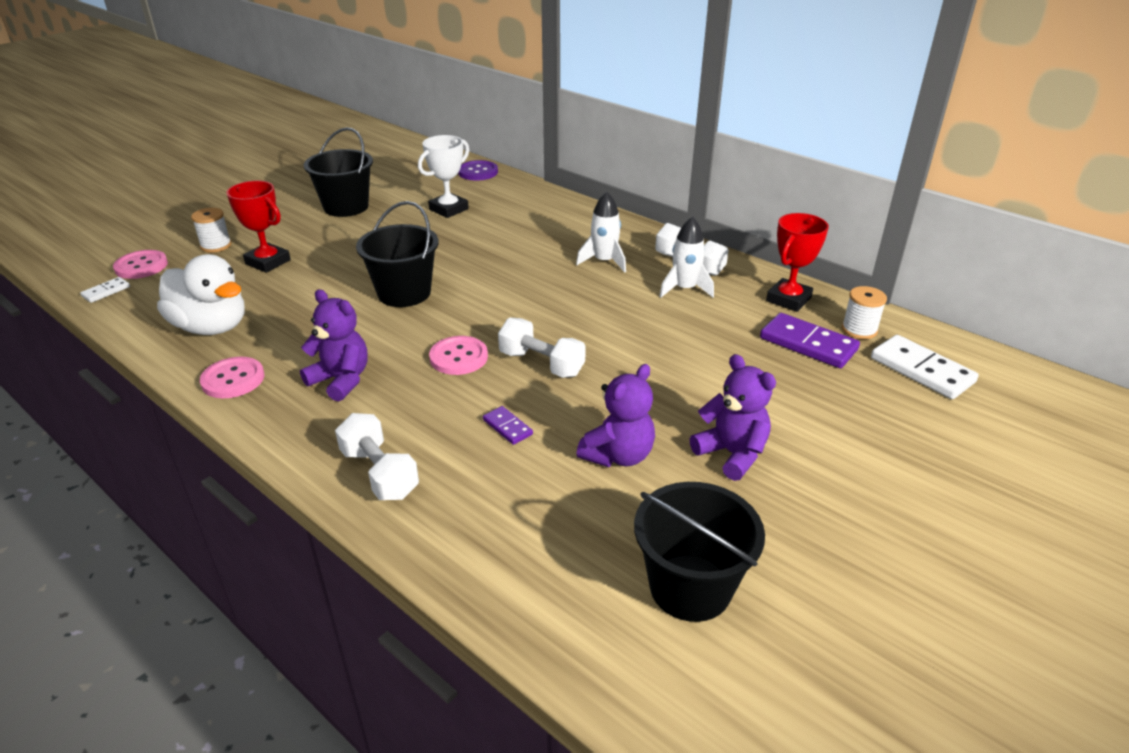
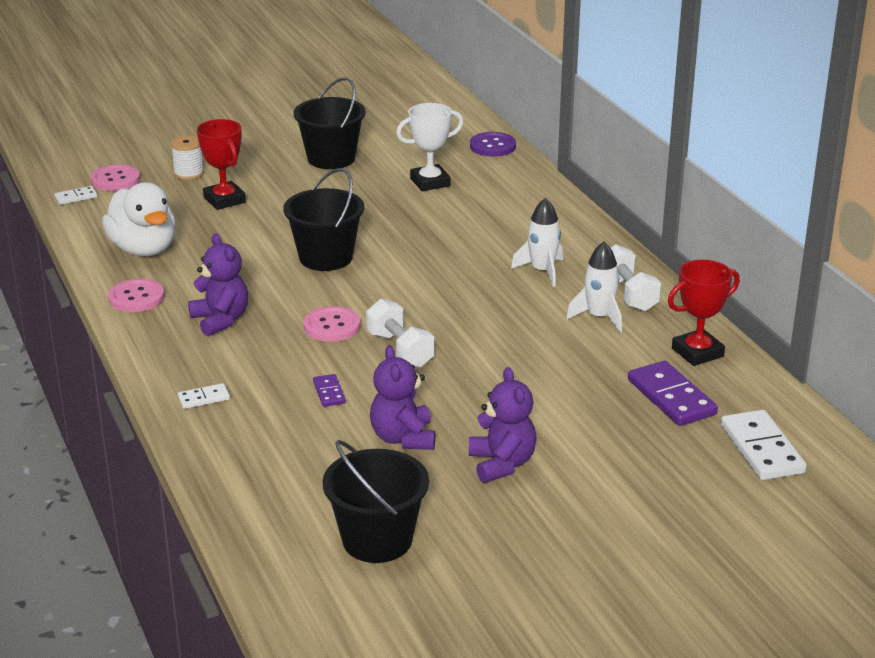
camera: 25 degrees right, 5 degrees down
(379, 473) = (204, 398): white dumbbell -> white domino
(618, 455) = (403, 438): purple teddy bear -> purple teddy bear turned 105 degrees clockwise
(859, 330) = (740, 398): white spool -> none

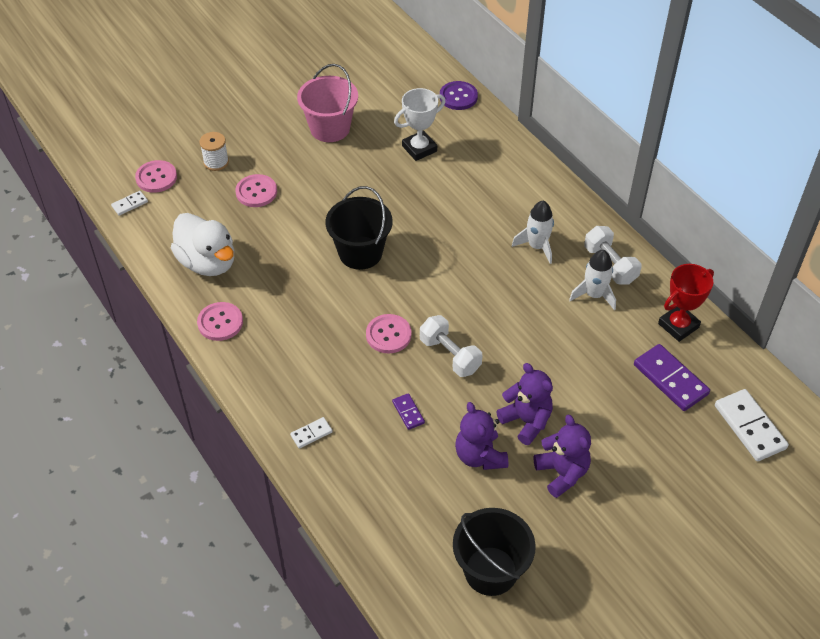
camera: 10 degrees left, 20 degrees up
(220, 320) = (297, 340): purple teddy bear -> purple teddy bear (526, 421)
(224, 200) = (256, 192): red trophy -> pink button
(331, 158) = (330, 128): black bucket -> pink bucket

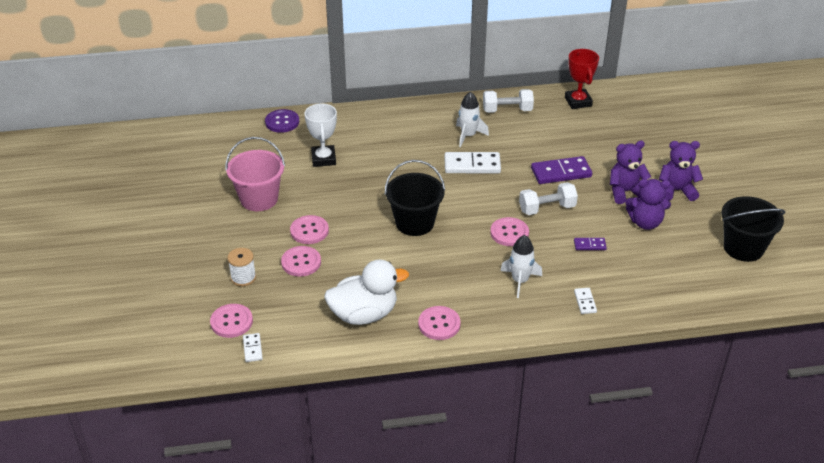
camera: 65 degrees left, 10 degrees down
(304, 180) = (309, 231): none -> pink button
(594, 295) = (530, 126): white rocket -> white rocket (520, 281)
(670, 379) = (621, 120): purple domino -> purple domino (561, 172)
(750, 427) = (674, 104): white domino -> white domino (472, 165)

